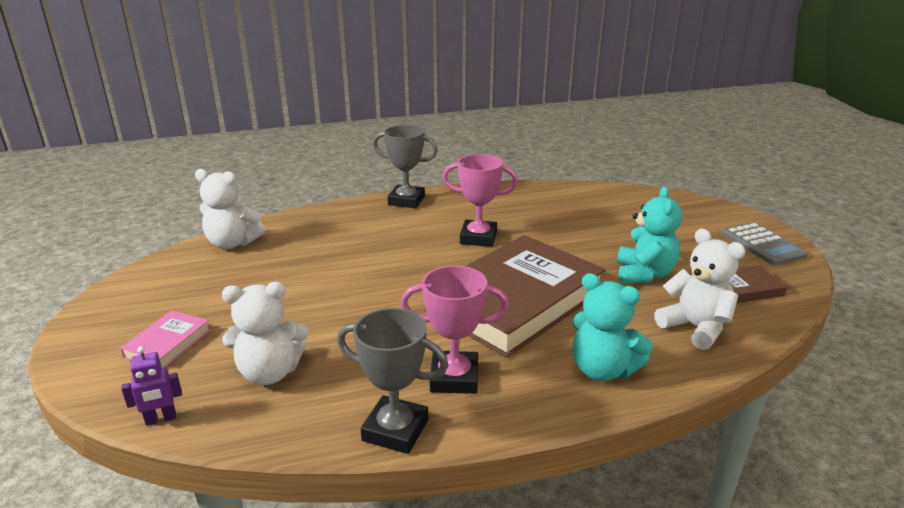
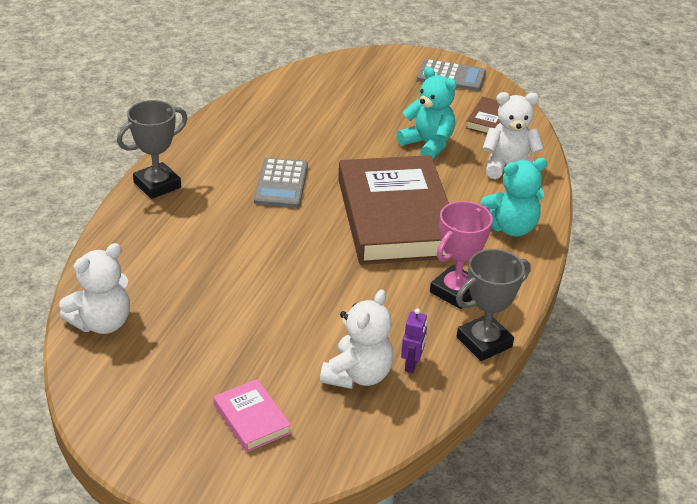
camera: 55 degrees left, 10 degrees up
(161, 419) = (361, 451): purple robot -> purple robot (411, 364)
(478, 238) = (281, 184): pink trophy -> grey calculator

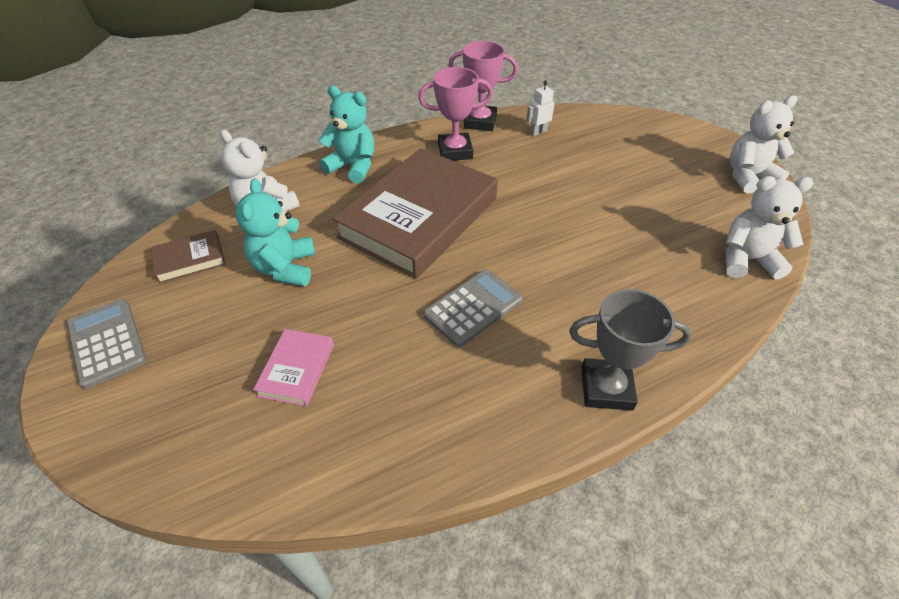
camera: 135 degrees left, 10 degrees up
(252, 419) = (666, 152): pink book -> pink book (297, 369)
(358, 375) = (577, 142): white teddy bear -> white teddy bear (748, 177)
(411, 364) = (538, 132): purple robot -> white robot
(484, 342) = (480, 122): grey trophy -> pink trophy

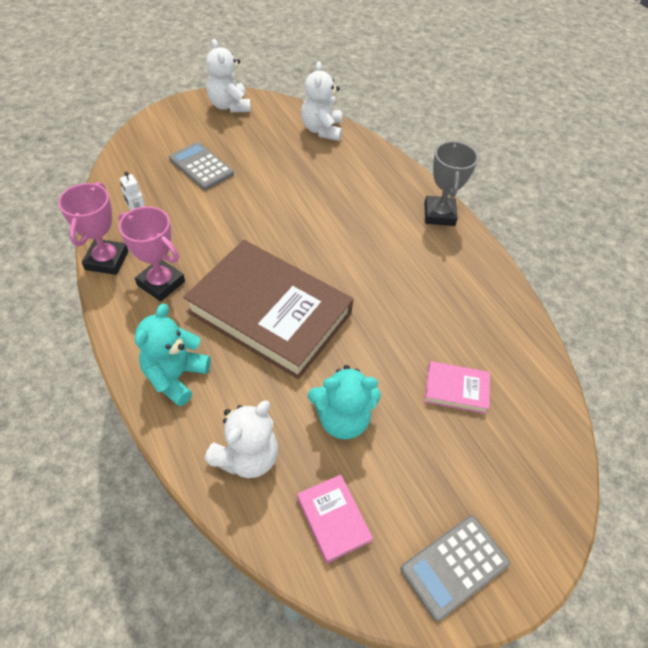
camera: 95 degrees left, 5 degrees up
(190, 259) = (333, 519): brown book -> pink book
(455, 151) = (161, 283): pink trophy -> pink trophy turned 45 degrees counterclockwise
(473, 307) = (379, 276): grey calculator -> grey calculator (201, 166)

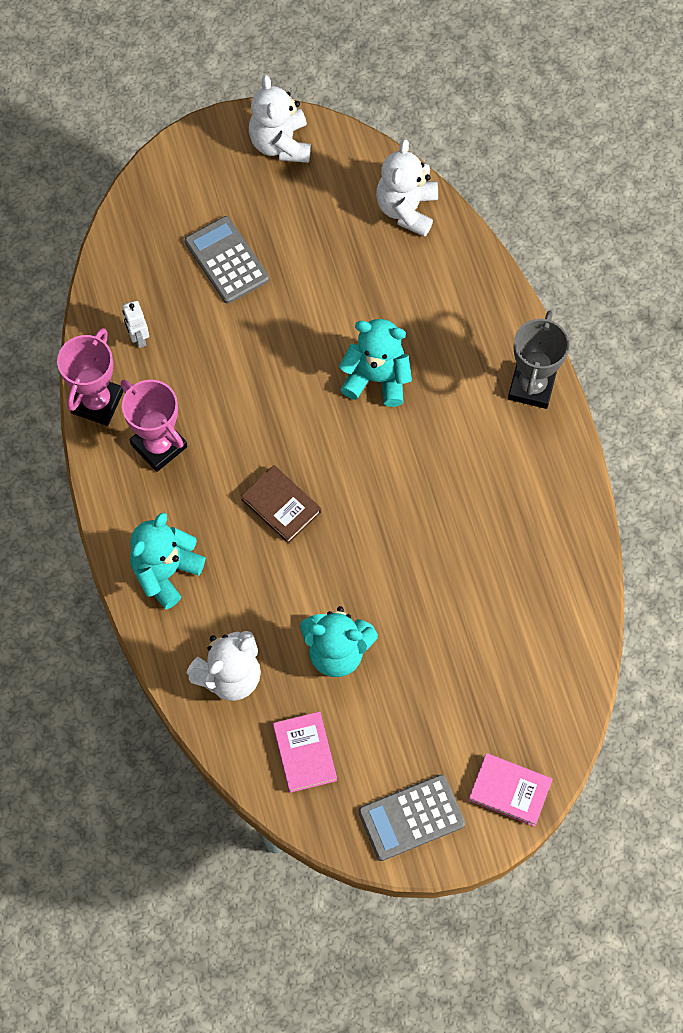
camera: 15 degrees right, 15 degrees up
(269, 313) = (281, 506): brown book -> brown book, size x0.42
(326, 221) = (376, 378): none -> turquoise teddy bear
(456, 389) = (472, 638): pink book -> pink book (509, 791)

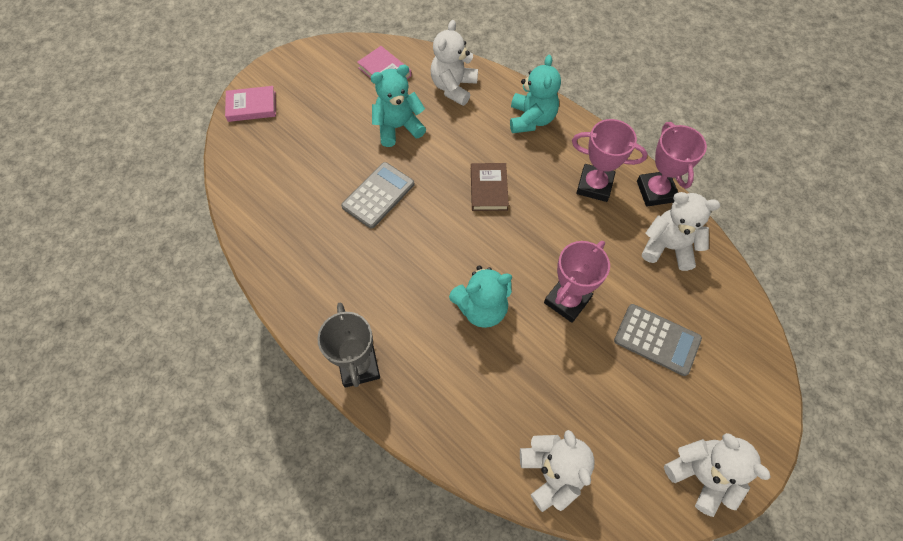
camera: 150 degrees right, 5 degrees down
(138, 337) = (668, 247): white robot -> white teddy bear
(281, 506) = (489, 189): brown book -> brown book turned 75 degrees clockwise
(285, 340) = (567, 300): none -> pink trophy
(411, 817) = (304, 70): grey calculator -> grey calculator (378, 195)

